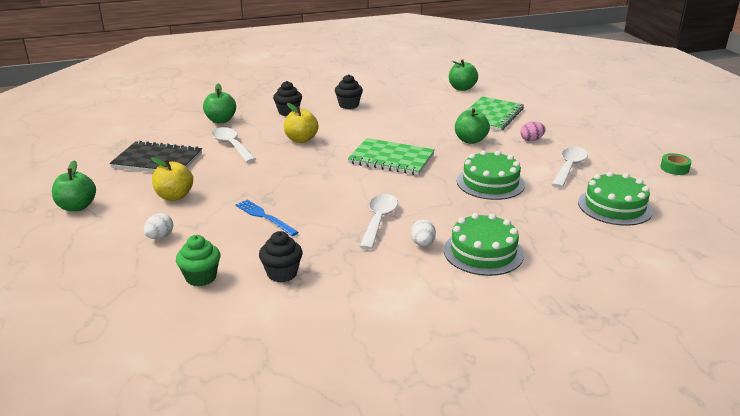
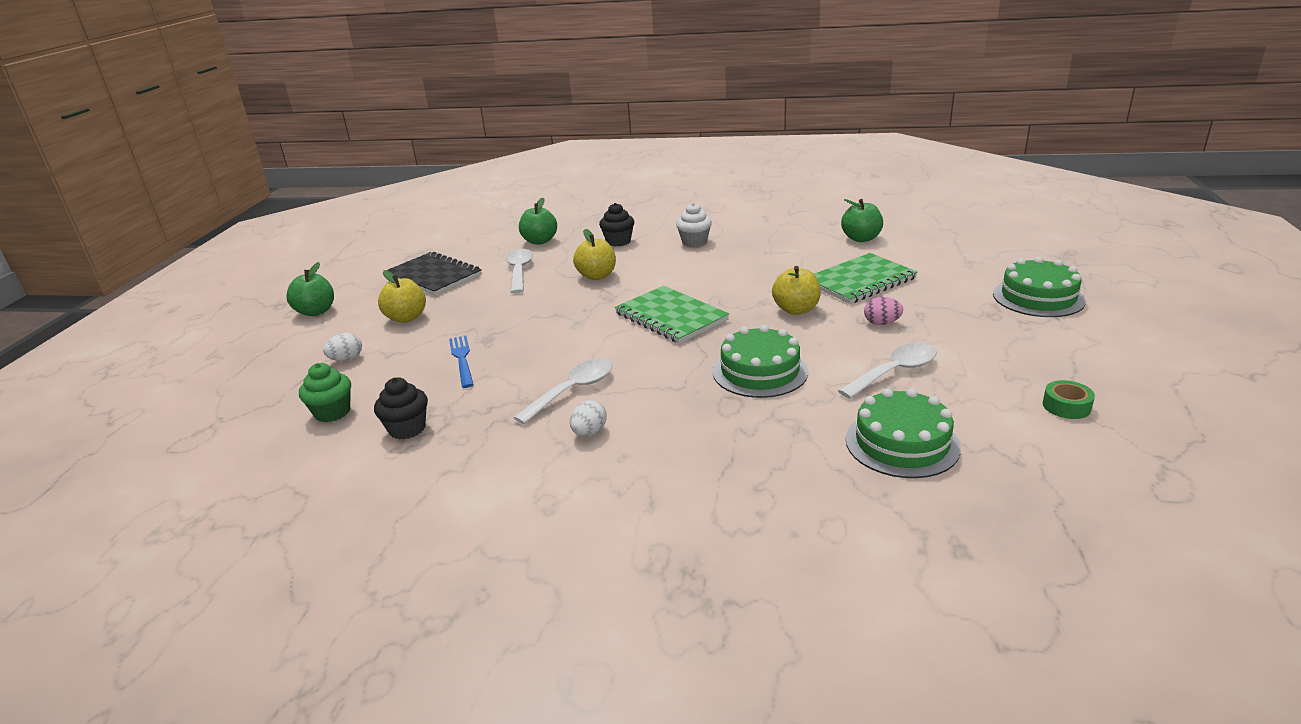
camera: 30 degrees right, 0 degrees up
(348, 105) = (694, 242): black cupcake -> white cupcake
(470, 140) = (796, 310): green apple -> yellow apple
(483, 252) = (649, 462): green cake -> green cake (1038, 297)

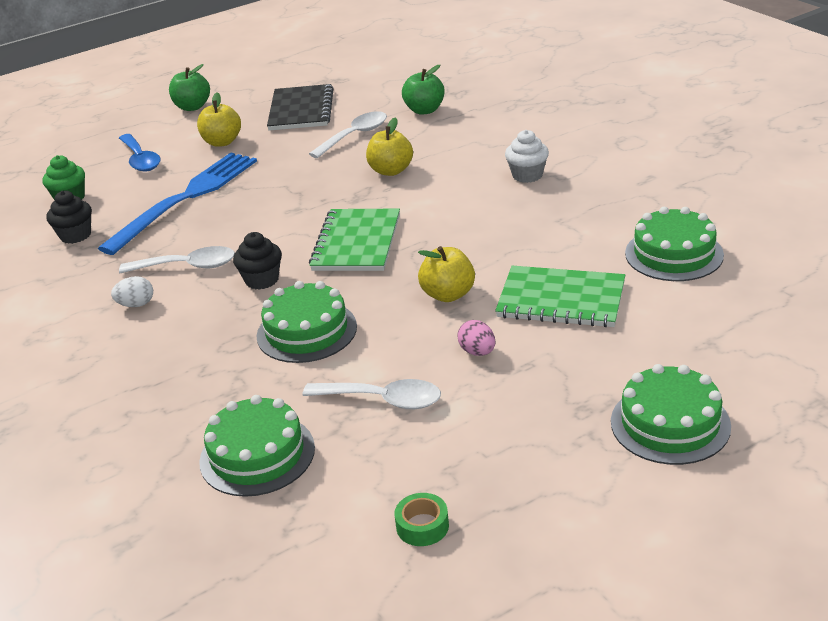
camera: 50 degrees right, 5 degrees up
(346, 359) = (140, 159): white egg -> blue spoon
(462, 359) = (186, 198): blue fork -> blue fork, size x2.08
(618, 241) = (475, 142): black cupcake -> black cupcake (262, 280)
(861, 238) = (674, 254): green apple -> green cake

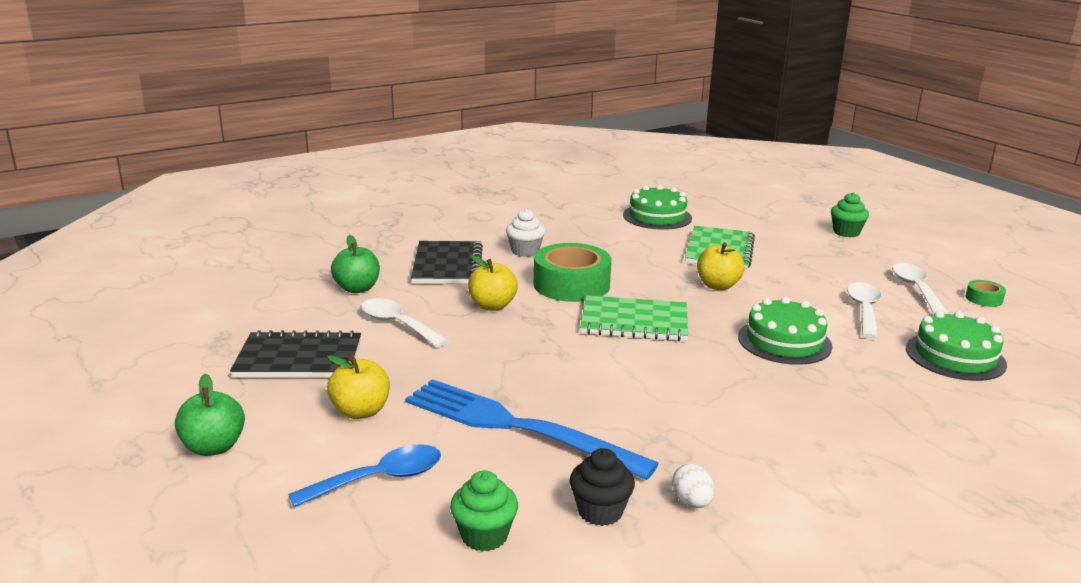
camera: 95 degrees left, 10 degrees down
(136, 304) = (760, 439): white egg -> white egg (691, 502)
(187, 266) = (679, 412): white spoon -> white spoon (916, 289)
(262, 280) = (703, 366): black cupcake -> none
(442, 206) = (571, 285): none -> green tape
(477, 352) = (792, 278): pink egg -> none
(483, 141) = (447, 265): none -> black notebook
(670, 423) = (846, 232): green cake -> green cupcake

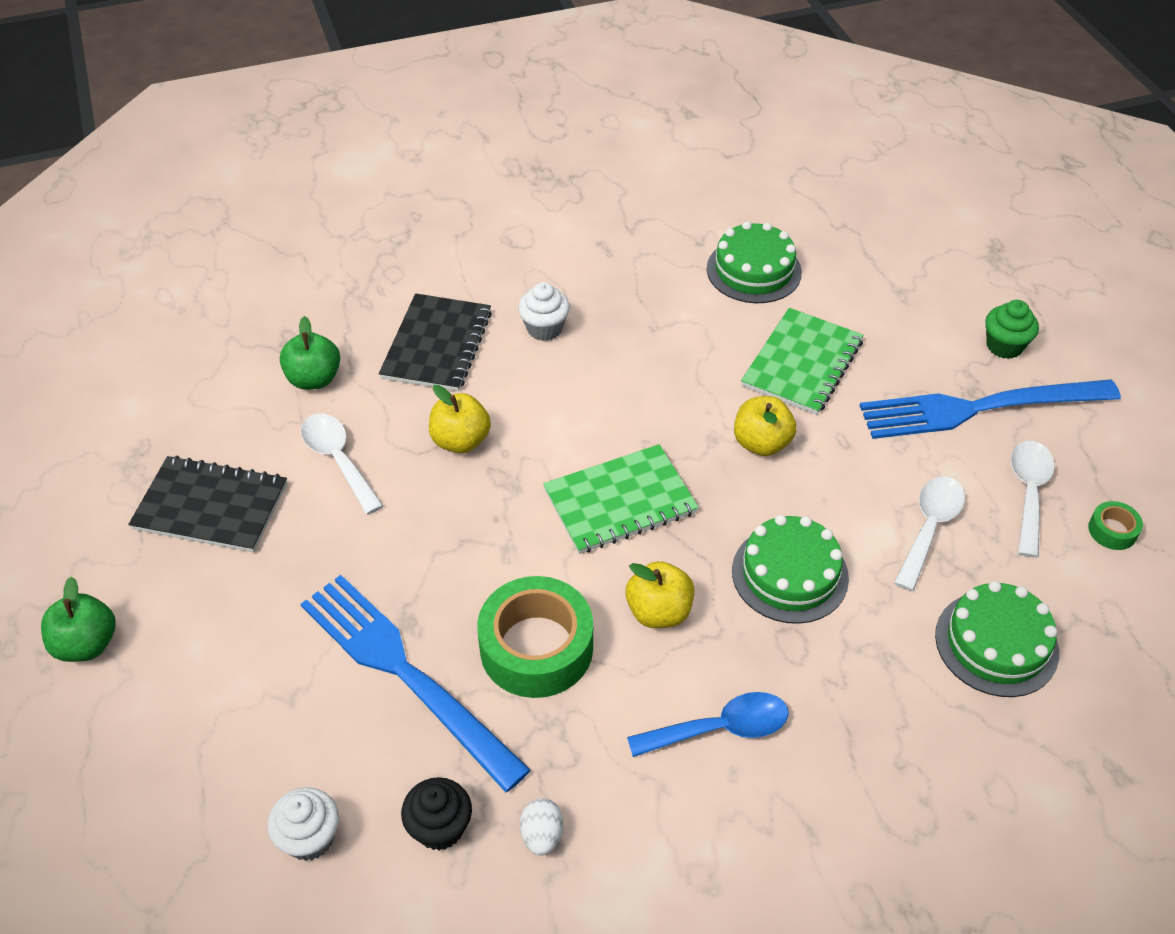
camera: 15 degrees right, 25 degrees up
(361, 411) = (249, 614): yellow apple -> yellow apple (659, 612)
(379, 479) = (234, 729): blue spoon -> blue spoon (719, 729)
(484, 536) = (310, 838): green cupcake -> white cupcake
(571, 285) = (574, 411): green tape -> green tape (536, 647)
(634, 322) = (620, 502): green notebook -> green notebook turned 45 degrees counterclockwise
(852, 258) = (979, 408): none -> blue fork

